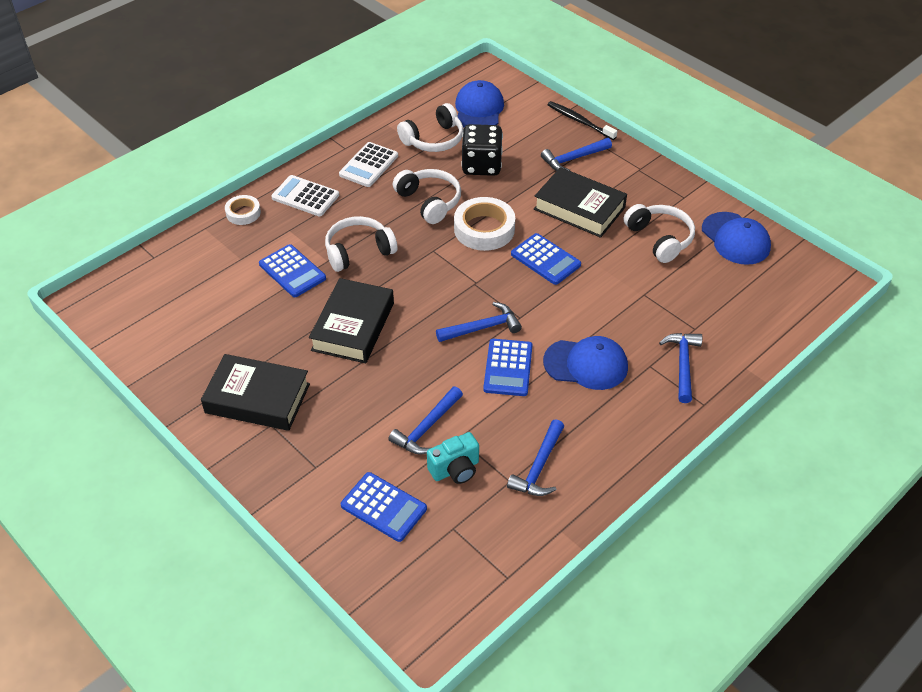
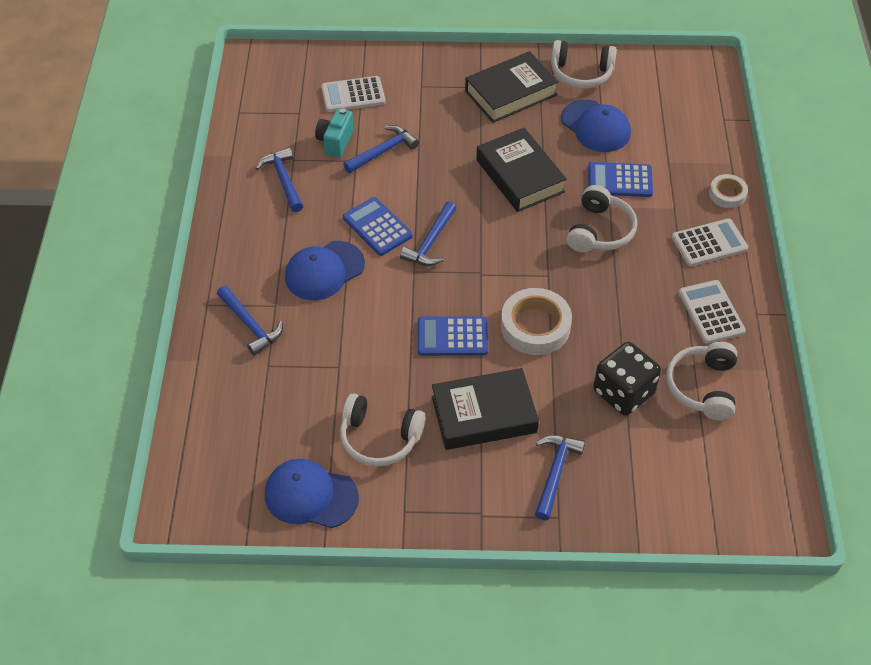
camera: 135 degrees right, 5 degrees up
(384, 507) = (353, 95): blue calculator -> white calculator
(426, 428) = (383, 151): blue hammer -> blue hammer turned 60 degrees clockwise
(429, 202) = (612, 317): white headphones -> white headphones (581, 73)
(479, 109) = (717, 462): blue cap -> blue cap (595, 126)
(579, 121) = (608, 534): black toothbrush -> none

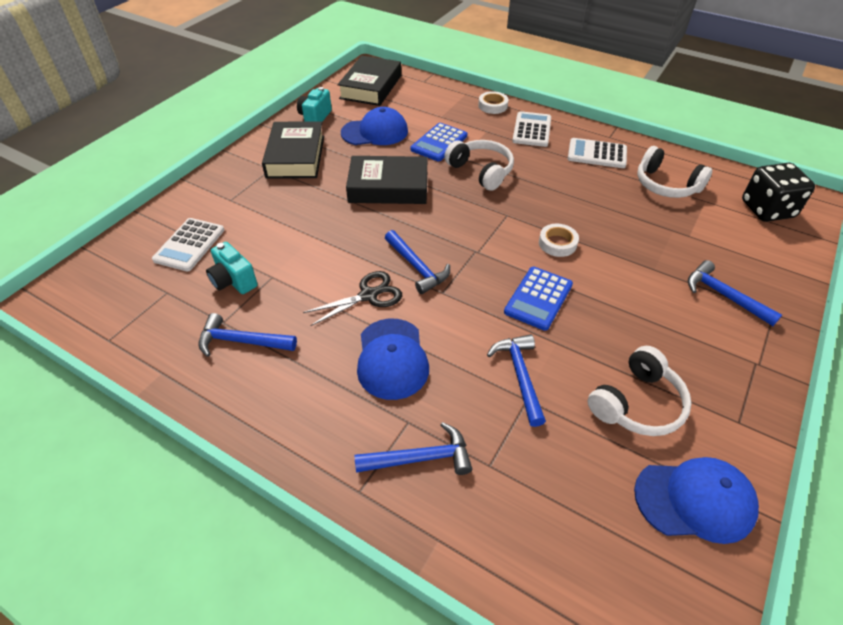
camera: 60 degrees left, 5 degrees down
(310, 495) = (695, 500): blue cap -> blue cap turned 135 degrees counterclockwise
(377, 227) = (368, 295): blue calculator -> black scissors
(383, 151) = (280, 253): blue hammer -> blue hammer (520, 375)
(484, 414) = (640, 314): black book -> black book (371, 87)
(535, 326) = (557, 243): white tape -> white tape, size x0.57
(581, 73) = (315, 117): white headphones -> turquoise camera
(623, 392) = (653, 224): black dice -> black dice (767, 209)

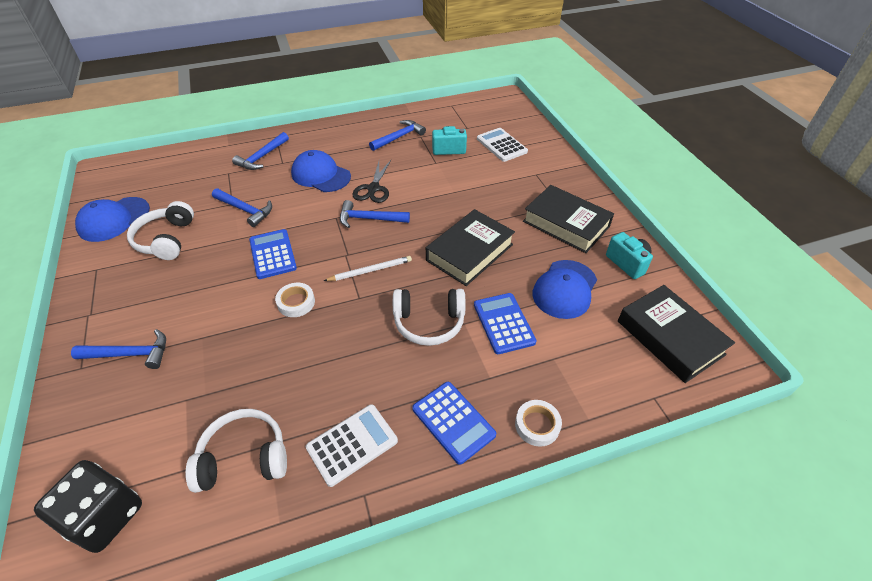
camera: 130 degrees right, 0 degrees up
(474, 226) = (370, 270): none -> white pencil
(531, 130) = (453, 421): white calculator -> blue calculator

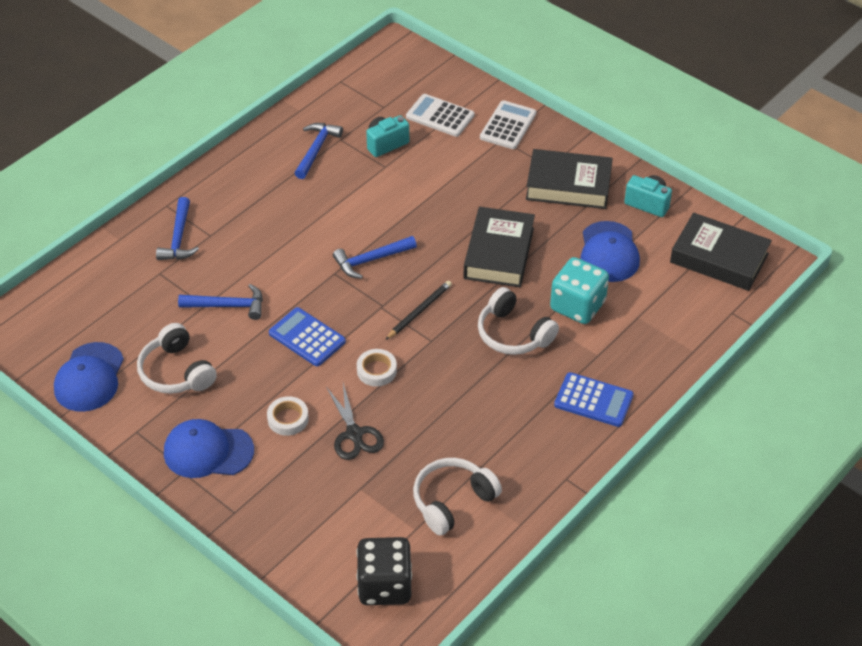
camera: 30 degrees left, 0 degrees up
(130, 354) = (268, 481): blue hammer -> none
(320, 175) = (271, 232): blue cap -> blue cap (208, 451)
(352, 444) = (528, 452): white calculator -> white calculator (508, 126)
(370, 270) = (419, 311): white pencil -> black pencil
(373, 188) = (344, 225): black scissors -> black scissors (354, 434)
(429, 322) = (513, 334): white headphones -> white headphones turned 75 degrees clockwise
(503, 323) = (577, 306): blue calculator -> turquoise dice
(537, 425) = (658, 373): white tape -> white tape (288, 419)

